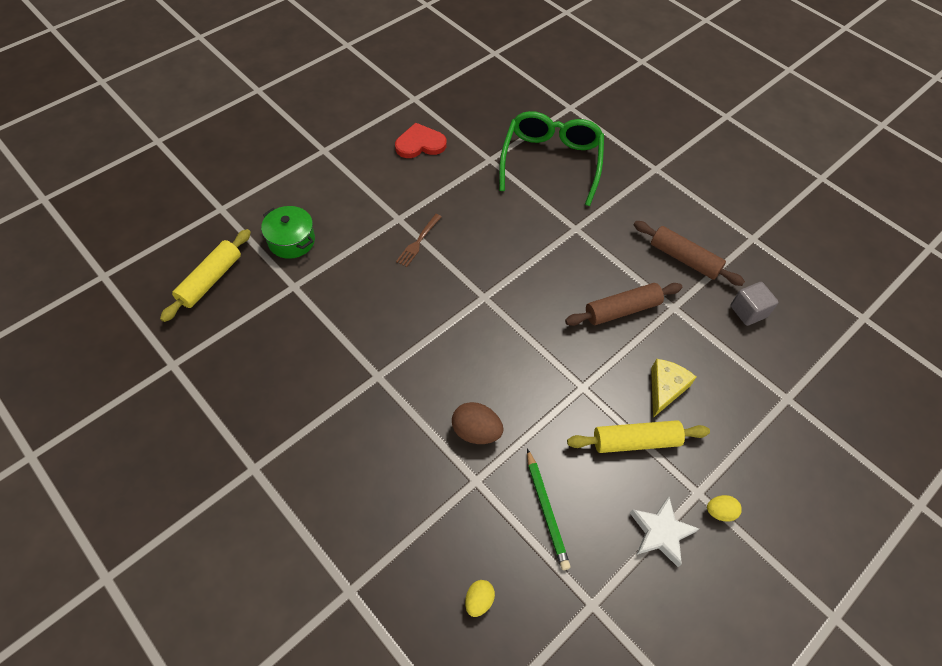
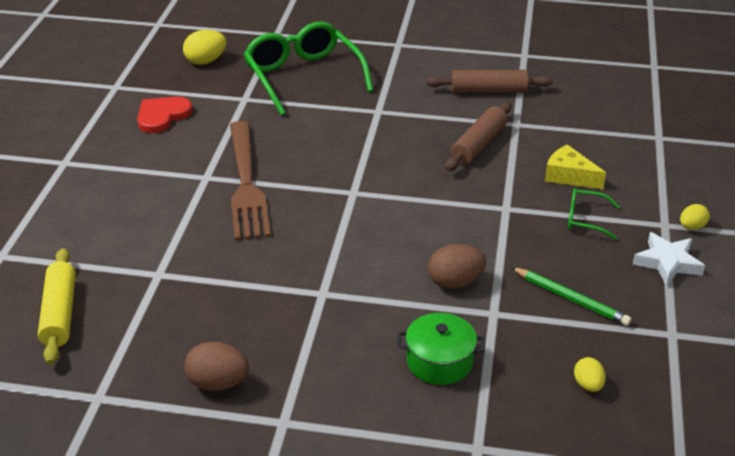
camera: 35 degrees left, 20 degrees down
(245, 405) = (218, 383): none -> brown egg
(291, 241) = (114, 243): green pot -> green pot (439, 362)
(418, 242) = (246, 184): brown fork -> brown fork, size x2.28
(495, 107) = (206, 61): none -> yellow egg
(635, 441) = (585, 219): yellow rolling pin -> green glasses
(665, 389) = (569, 176): yellow cheese -> yellow cheese turned 45 degrees counterclockwise
(748, 311) = (573, 100): grey cube -> none

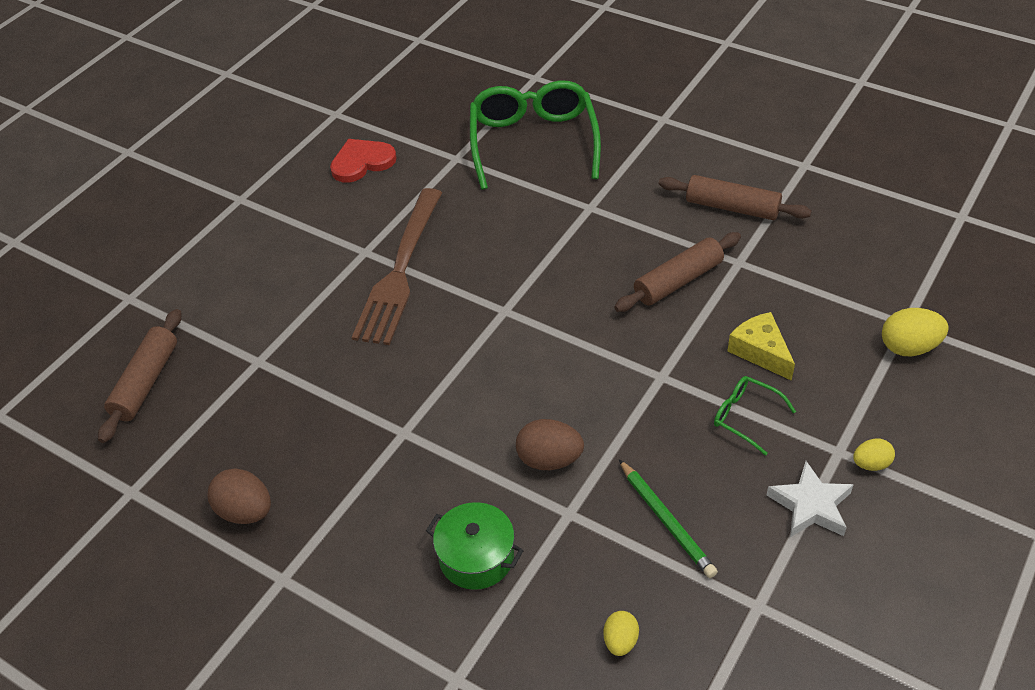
camera: 25 degrees right, 10 degrees up
(60, 313) = (146, 382): yellow rolling pin -> brown rolling pin
(206, 61) = (442, 99): yellow egg -> yellow egg (909, 347)

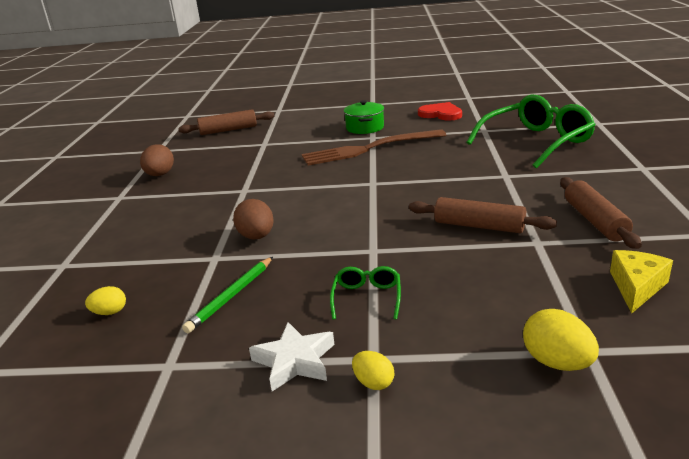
camera: 60 degrees right, 20 degrees down
(476, 557) = (160, 240): green pot -> green pot (365, 128)
(760, 351) = (448, 282): yellow cheese -> yellow cheese (636, 287)

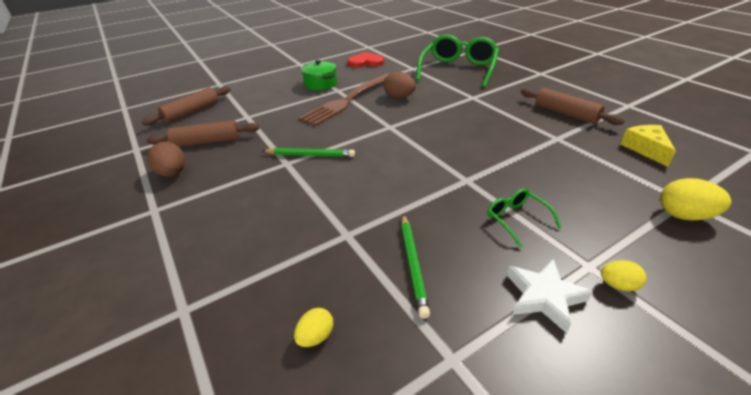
camera: 35 degrees left, 10 degrees up
(256, 237) = (358, 201): brown egg -> brown egg (399, 97)
(270, 189) = (310, 155): none -> green pencil
(479, 226) = (508, 138): brown rolling pin -> brown rolling pin (207, 142)

